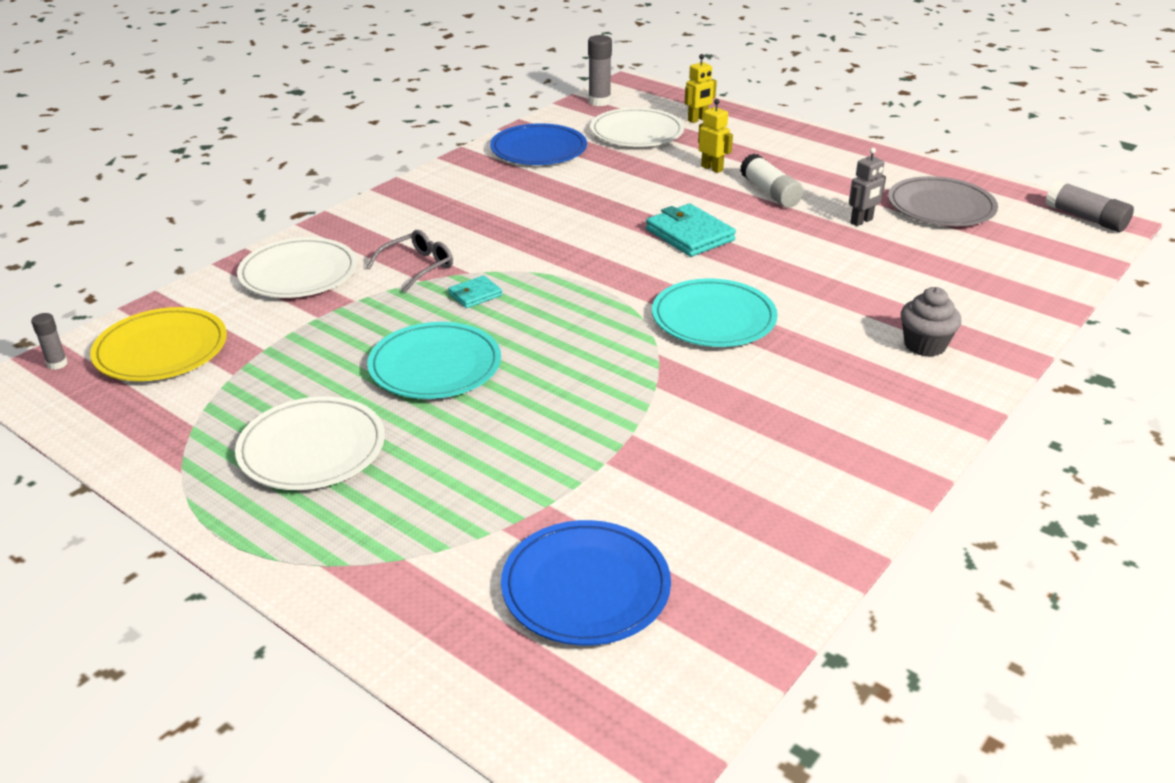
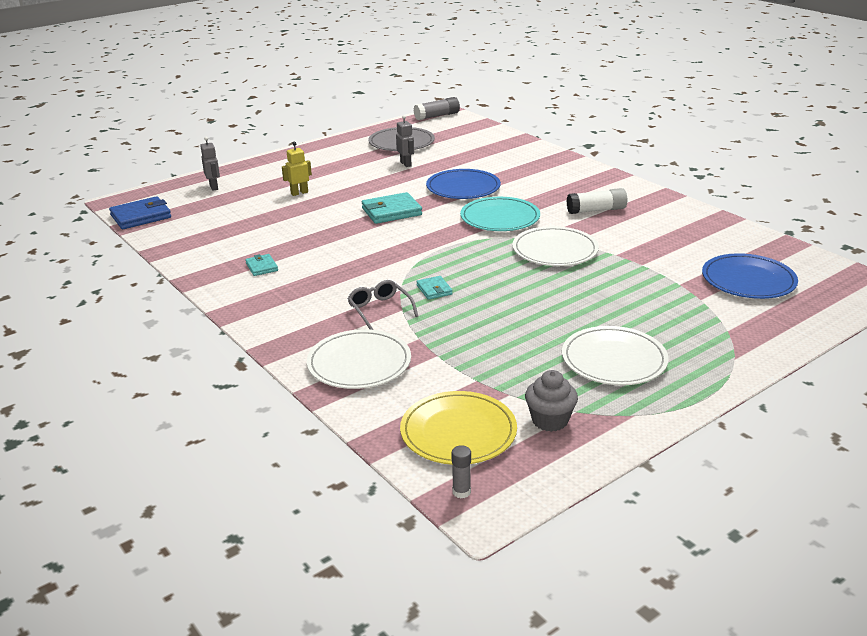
camera: 75 degrees left, 5 degrees down
(435, 366) = (524, 310): turquoise plate -> none
(502, 184) = (262, 267): none -> turquoise wallet
(538, 149) = (210, 248): blue plate -> blue plate (463, 188)
(599, 102) = (141, 216): grey glue stick -> blue wallet
(637, 132) = (215, 209): white plate -> white plate (555, 250)
(698, 119) = (214, 187): yellow robot -> grey robot
(770, 192) = (349, 181): white glue stick -> white glue stick (596, 210)
(924, 345) = (549, 172): grey cupcake -> grey cupcake (550, 420)

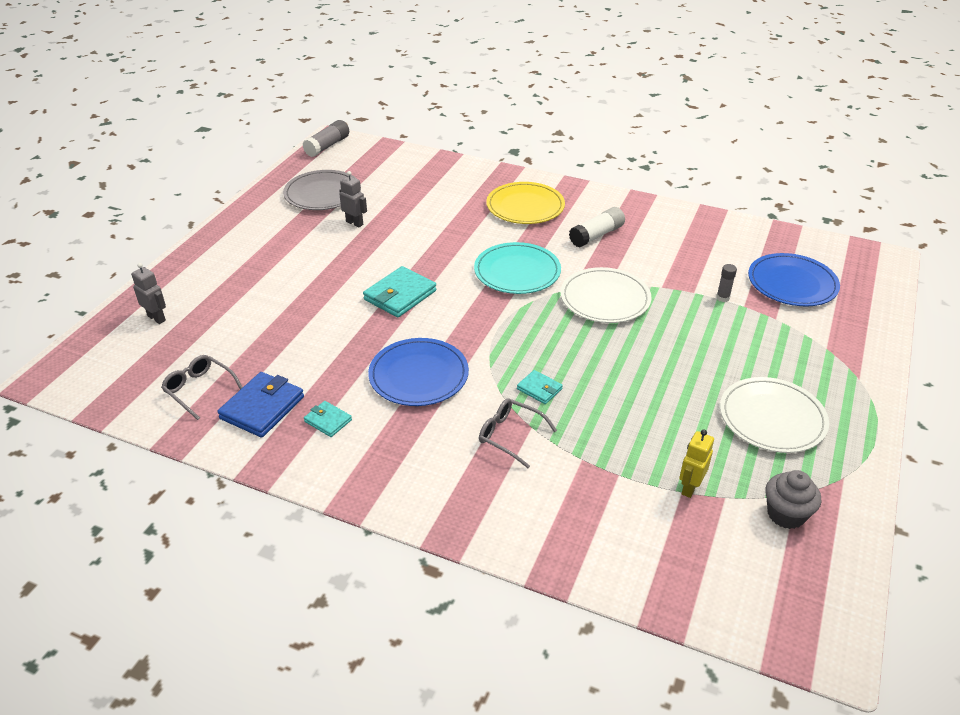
camera: 30 degrees left, 10 degrees up
(141, 216) = (102, 392): blue wallet -> blue wallet (262, 408)
(199, 230) = (199, 390): none -> grey glasses
(299, 193) = (271, 298): yellow robot -> yellow robot (689, 487)
(359, 363) = (555, 516): white plate -> none
(458, 432) = (724, 565): yellow plate -> yellow plate (525, 206)
(461, 492) = (793, 638): grey glue stick -> grey glue stick (722, 298)
(463, 188) = (445, 241): blue plate -> blue plate (418, 375)

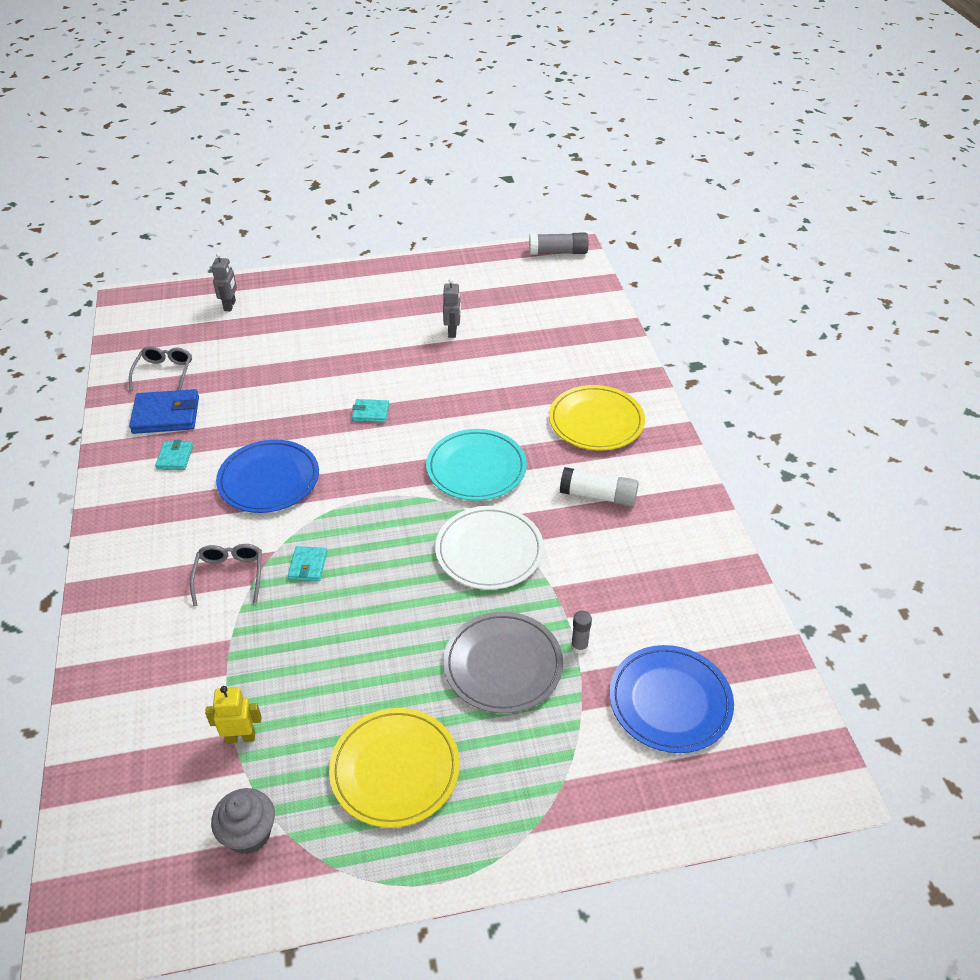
camera: 55 degrees right, 5 degrees up
(322, 194) = (478, 291): grey plate -> grey plate (503, 665)
(400, 295) = (370, 413): turquoise wallet -> turquoise wallet, size x0.55
(772, 418) = (395, 769): white plate -> yellow plate

